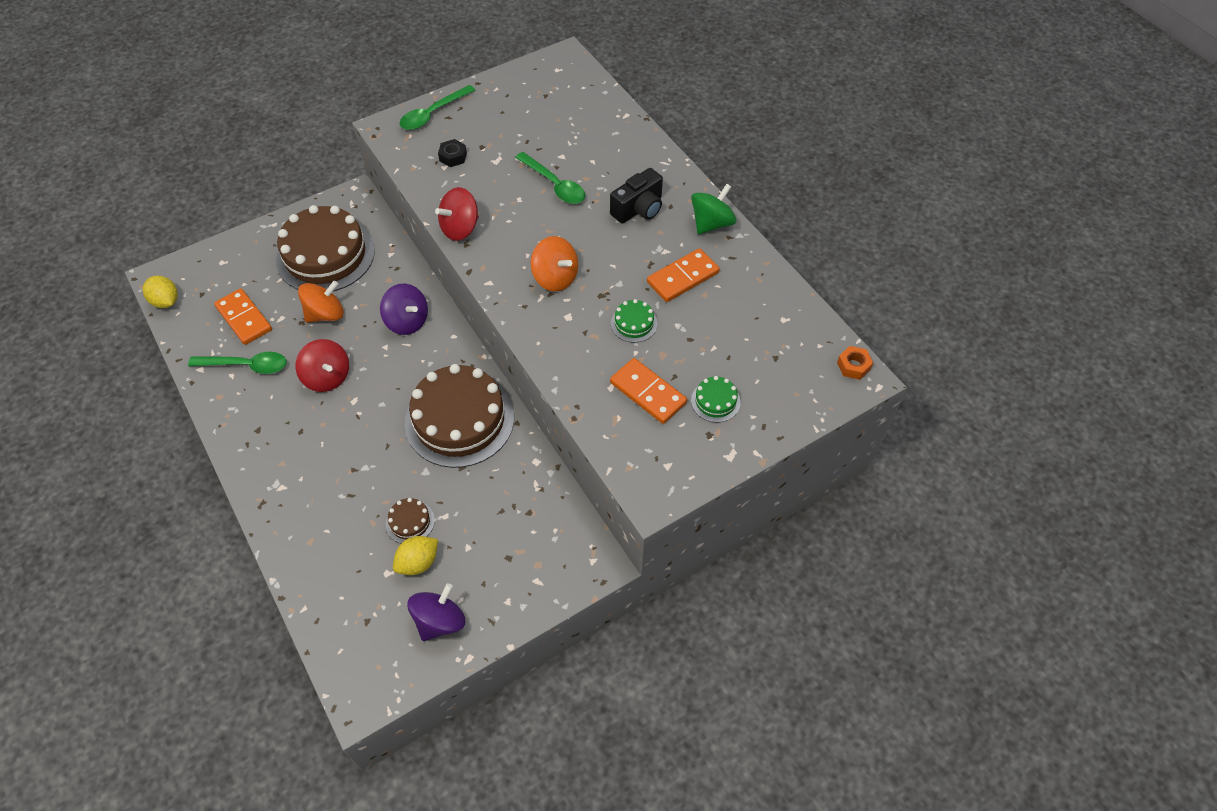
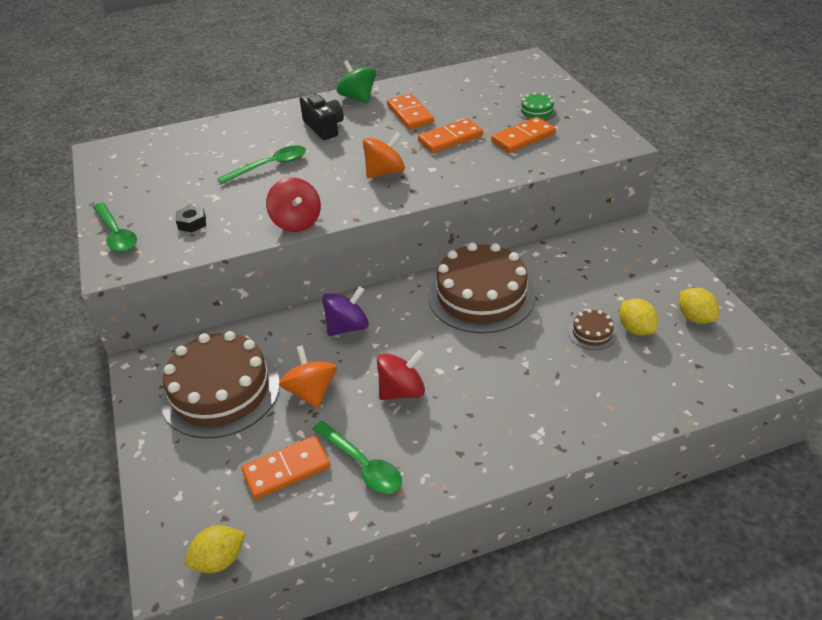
camera: 75 degrees left, 15 degrees down
(247, 365) = (362, 465): green spoon -> green spoon turned 120 degrees clockwise
(440, 621) = (695, 318): purple spinning top -> yellow lemon
(634, 323) = (450, 138): green cake -> orange domino
(853, 366) = (516, 60): orange nut -> none

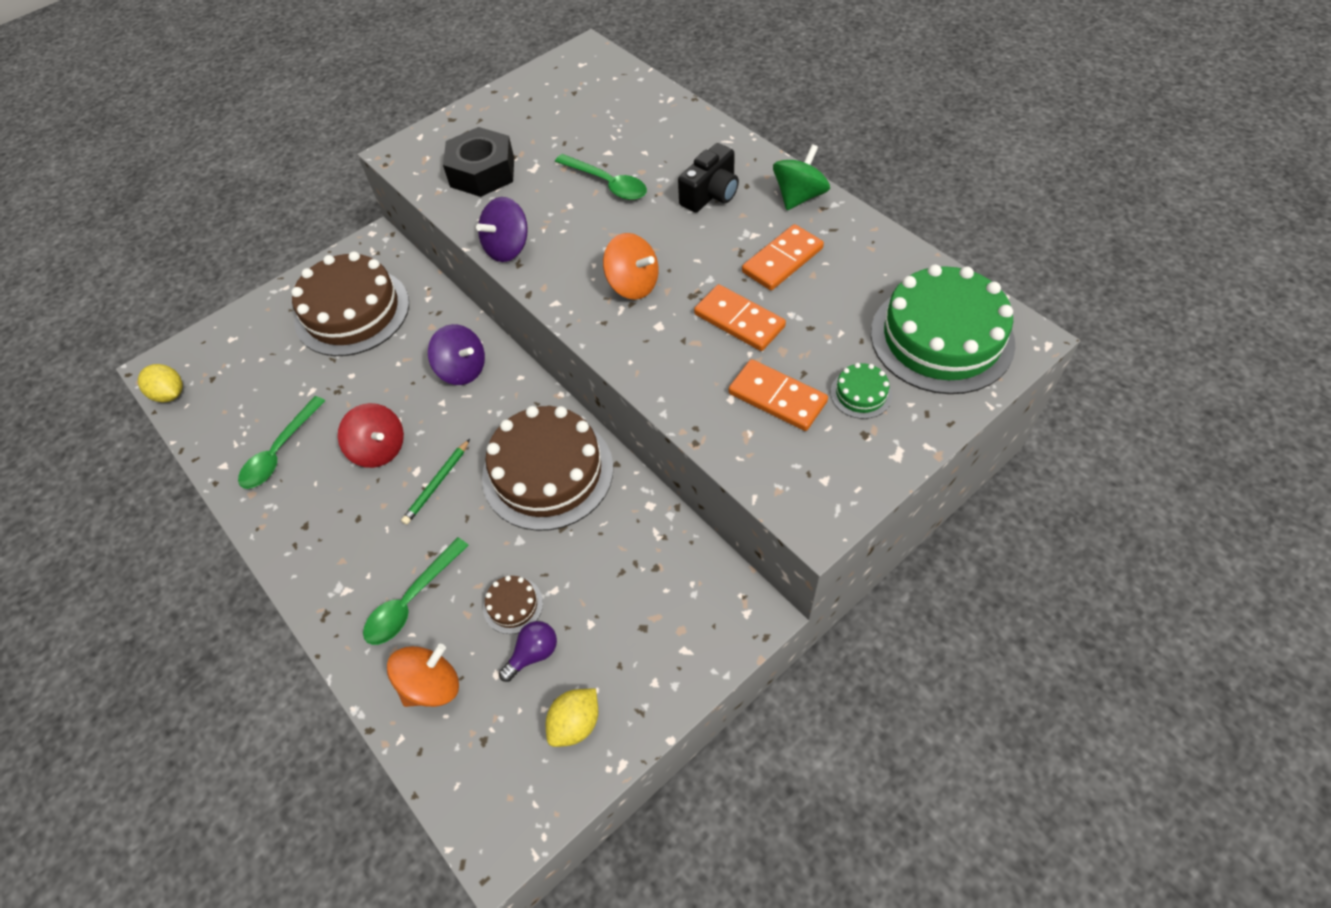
camera: 70 degrees right, 15 degrees up
(116, 234) = (449, 131): green spoon -> green spoon (411, 600)
(192, 223) = (482, 172): black nut -> black nut, size x2.13
(286, 469) = (267, 398): orange domino -> none
(296, 222) = (507, 248): red spinning top -> purple spinning top
(311, 392) = (364, 377): orange spinning top -> orange spinning top (431, 685)
(460, 359) = (437, 484): none -> green pencil
(511, 80) = (941, 337): none -> green cake
(636, 329) = (533, 654): yellow lemon -> purple light bulb

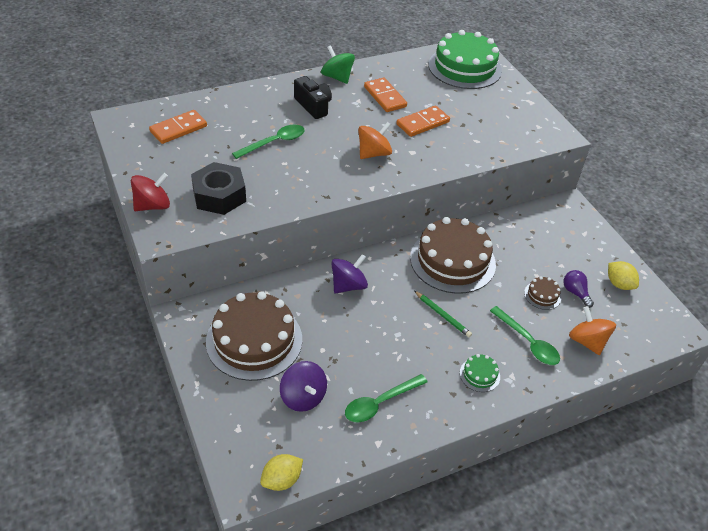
camera: 80 degrees left, 10 degrees down
(279, 452) = (379, 403): green spoon -> green spoon turned 105 degrees clockwise
(379, 449) = (401, 342): red spinning top -> red spinning top (153, 205)
(507, 248) = (308, 198): purple spinning top -> purple spinning top (303, 397)
(777, 398) = (482, 126): orange domino -> orange domino (178, 129)
(861, 393) = (490, 100): green cake -> green cake (479, 375)

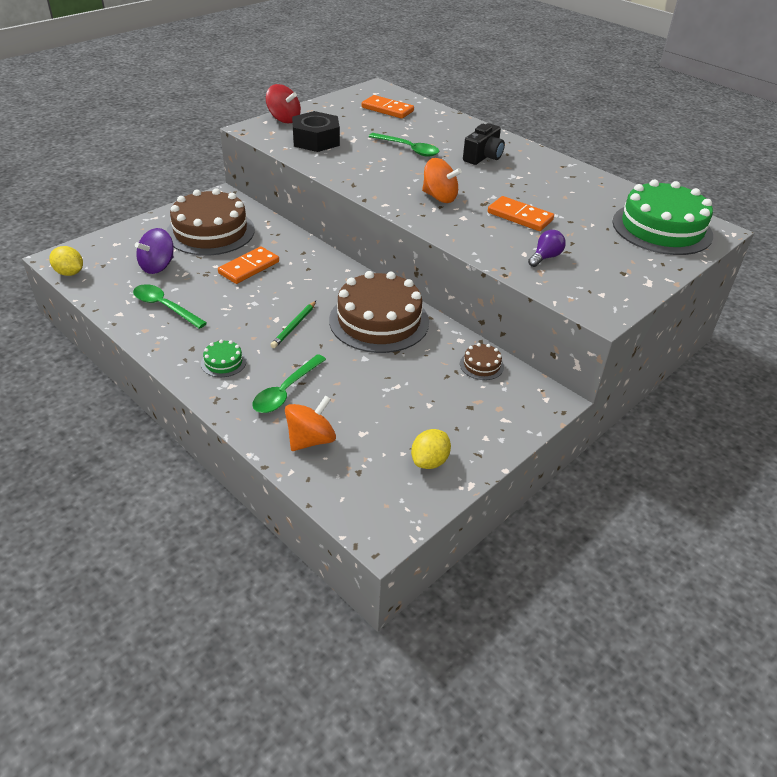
camera: 70 degrees right, 5 degrees down
(337, 77) = (545, 160): green spinning top -> none
(348, 285) = (302, 264): purple spinning top -> none
(385, 97) = (542, 189): orange domino -> orange domino (249, 268)
(542, 295) = (367, 394): brown cake -> brown cake (481, 365)
(575, 292) = (388, 421): purple light bulb -> purple light bulb (545, 257)

